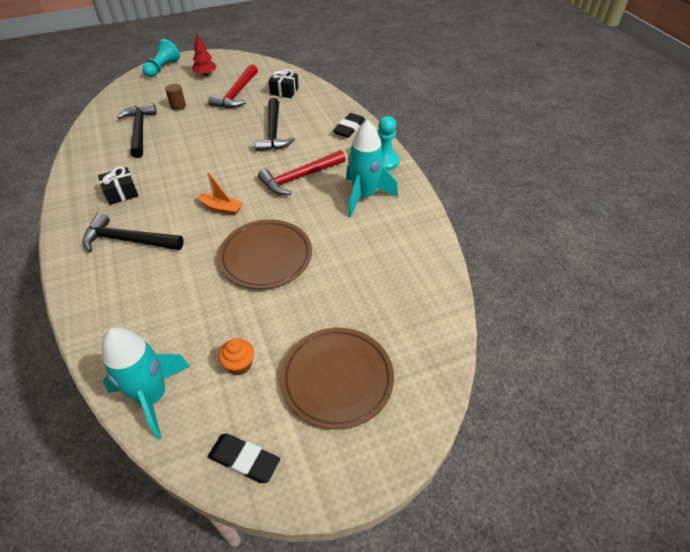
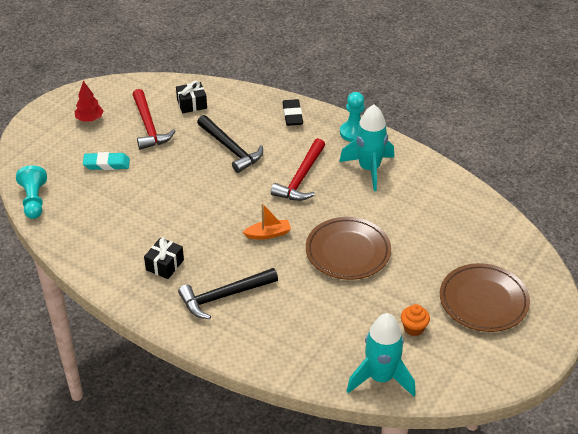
camera: 35 degrees left, 5 degrees down
(140, 130) = (102, 204): black hammer -> none
(162, 68) = (34, 132): turquoise pawn -> turquoise pawn (34, 200)
(178, 106) = (106, 164): brown cylinder -> turquoise eraser
(244, 460) = (478, 374): black eraser -> none

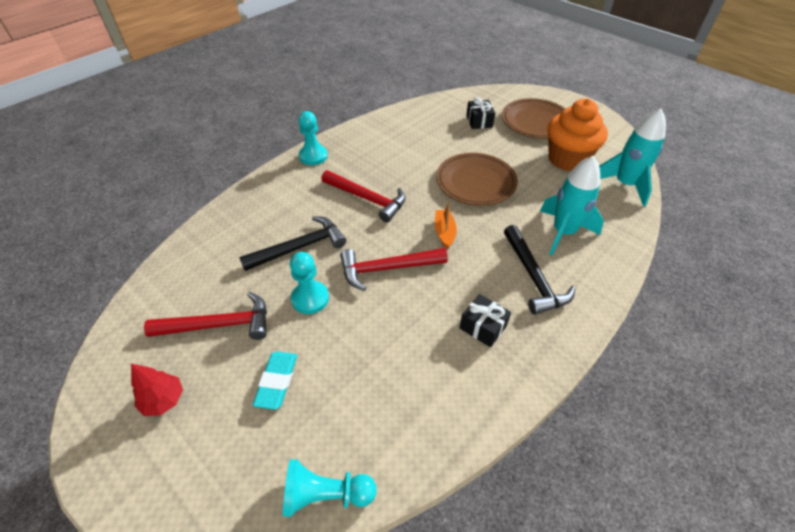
camera: 80 degrees left, 5 degrees up
(178, 165) = (310, 298): none -> turquoise pawn
(192, 104) = (198, 275): black gift -> black gift (479, 121)
(217, 202) = (387, 268): none -> red hammer
(292, 115) = (266, 193): black eraser -> none
(369, 169) = (369, 154): turquoise rocket -> turquoise rocket (563, 232)
(413, 328) = (567, 159): orange cupcake -> orange cupcake, size x2.30

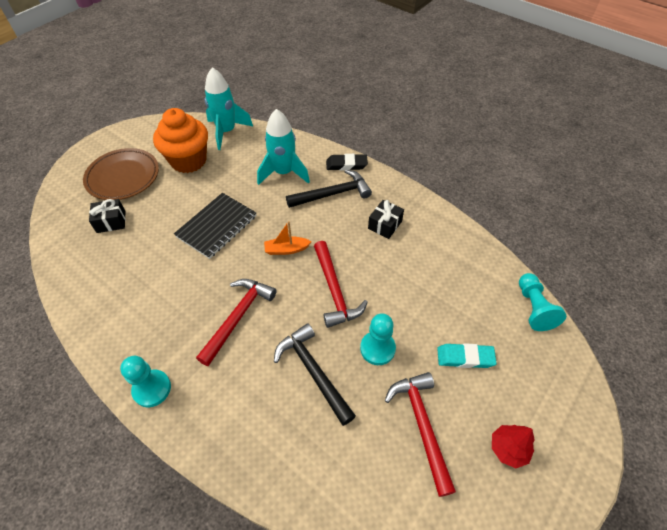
camera: 95 degrees left, 5 degrees up
(475, 182) = (217, 226): brown plate -> black notebook
(592, 295) = (346, 165): none -> black eraser

